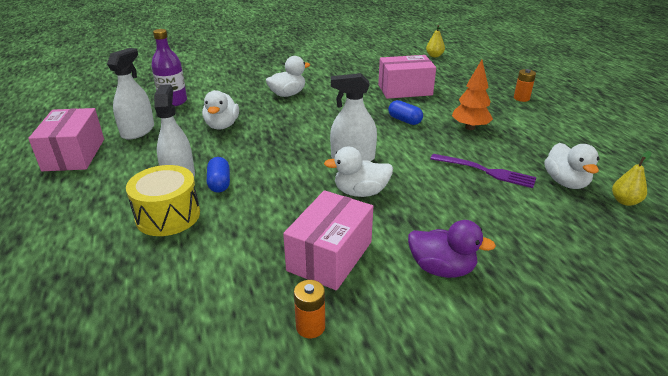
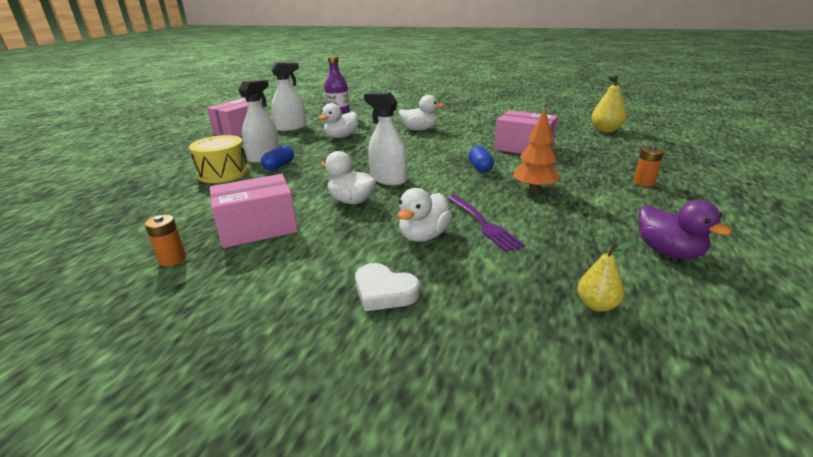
camera: 40 degrees right, 5 degrees down
(434, 56) = (606, 130): yellow pear -> yellow pear, size x1.54
(442, 268) = (310, 270): purple duck -> purple duck (668, 252)
(517, 256) = (384, 292): none -> white heart
(565, 182) = (553, 261): white duck -> white duck (424, 236)

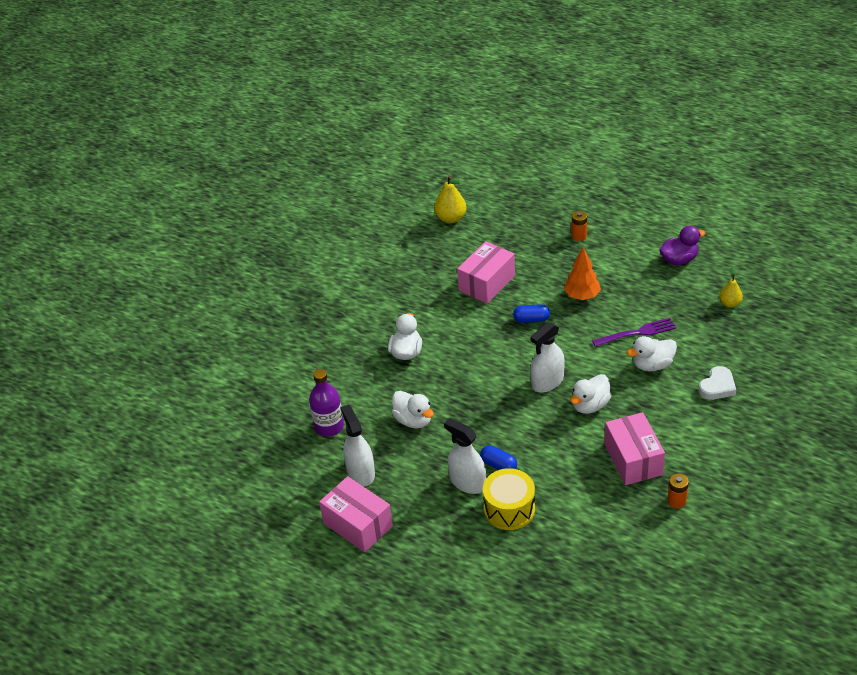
camera: 80 degrees left, 15 degrees up
(424, 236) = (652, 365): white duck -> white duck turned 120 degrees clockwise

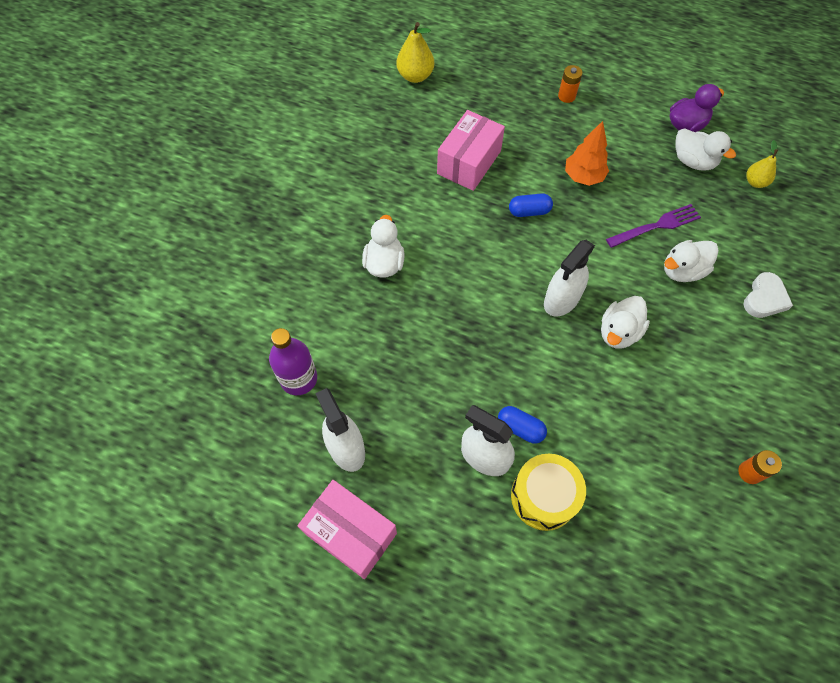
camera: 10 degrees left, 20 degrees up
(413, 420) = (404, 364): white duck -> white duck (693, 161)
(633, 459) = (685, 411): pink box -> none

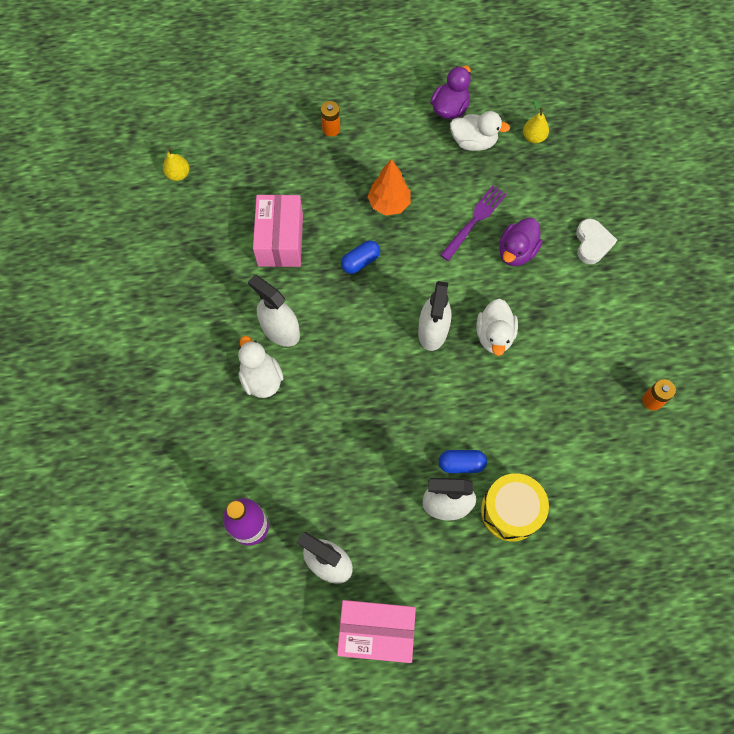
camera: 30 degrees left, 5 degrees up
(415, 76) = (178, 174): yellow pear -> yellow pear, size x0.65
(424, 233) = (280, 330): none -> white spray bottle
(682, 270) = (516, 252): white duck -> purple duck

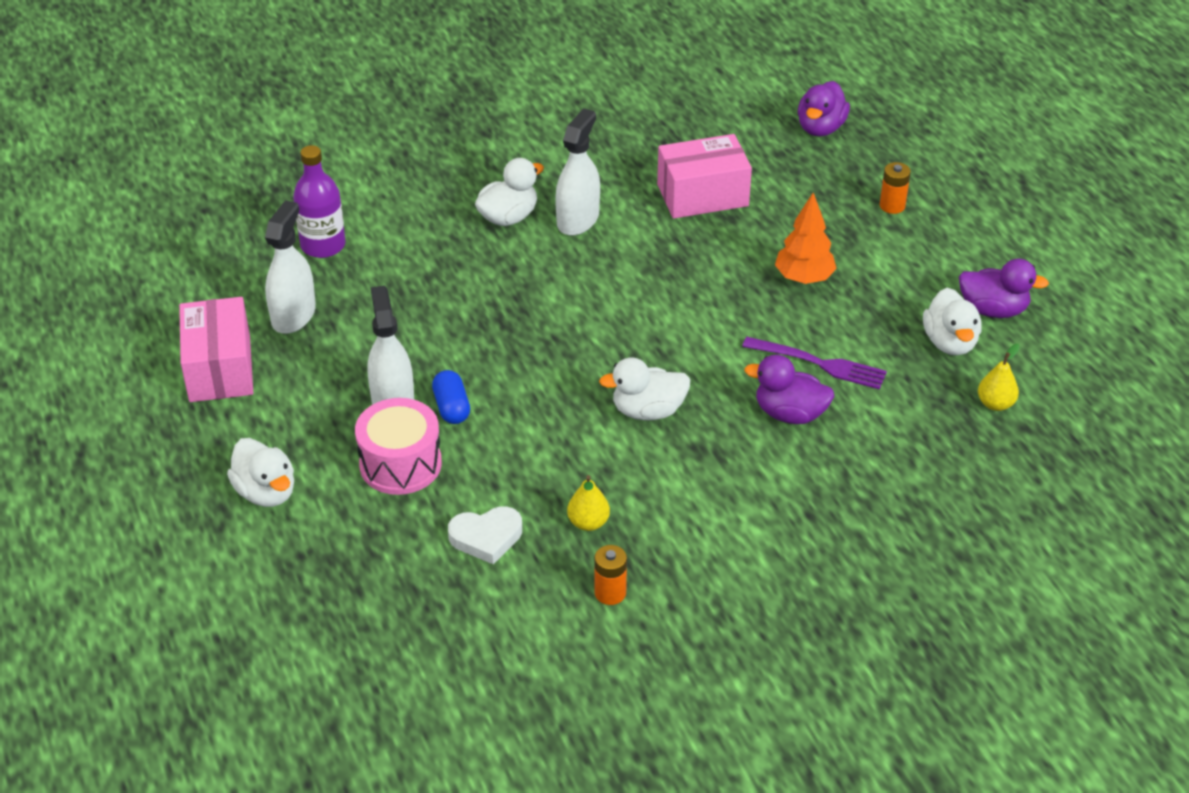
camera: 75 degrees right, 25 degrees down
(178, 174) = (753, 97): yellow pear -> yellow pear (588, 523)
(231, 144) = (820, 128): none -> purple duck
(360, 262) = (703, 268): blue capsule -> none
(433, 330) = (631, 351): white spray bottle -> none
(510, 511) = (400, 464): yellow drum -> pink drum
(519, 614) = (266, 492): none -> white duck
(592, 243) = (843, 493): white heart -> white heart (486, 537)

